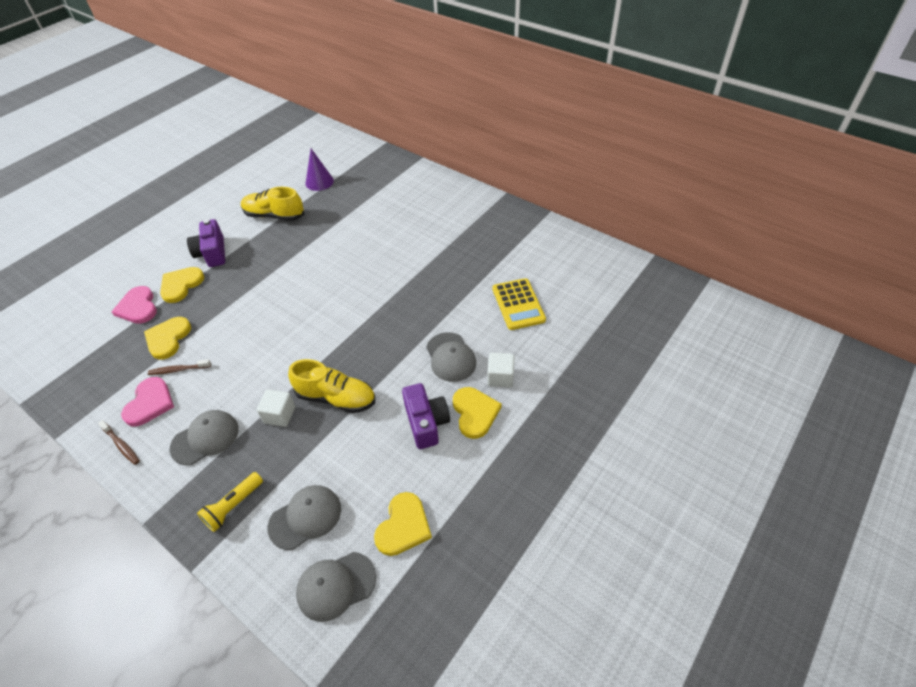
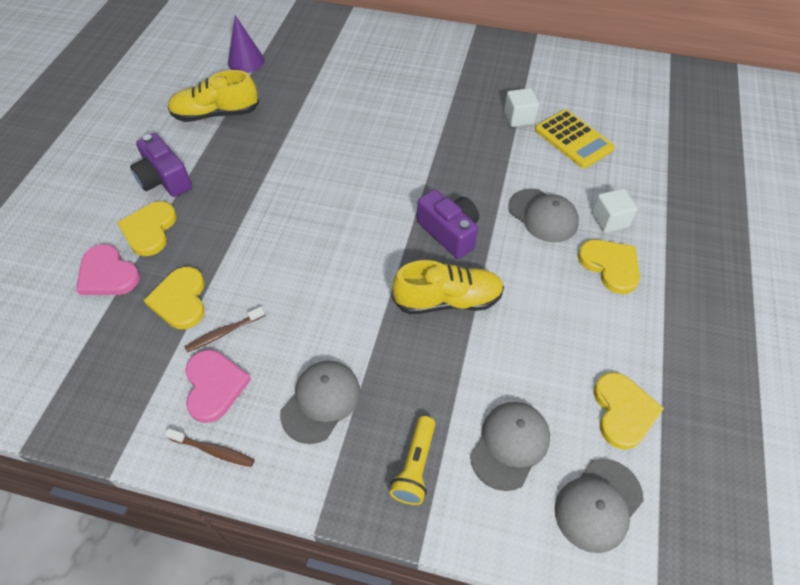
camera: 25 degrees left, 5 degrees up
(279, 415) = (394, 342): white cube -> white cube (519, 118)
(426, 423) = (567, 293): purple camera -> purple camera (449, 232)

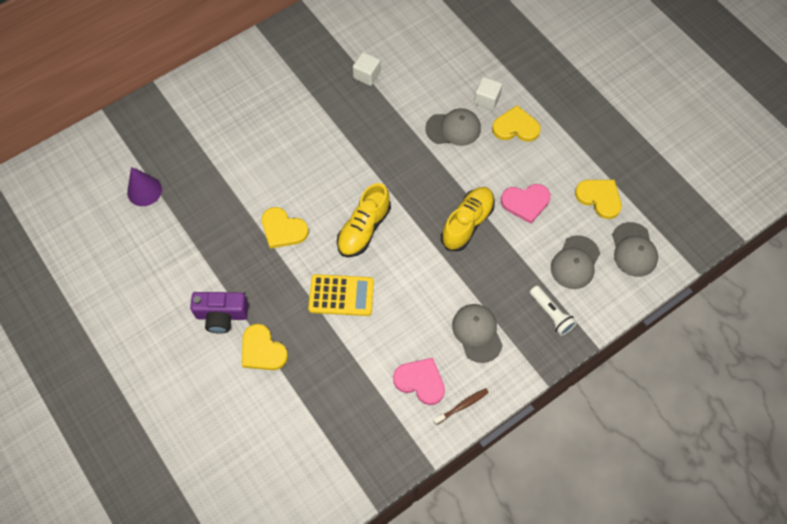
camera: 50 degrees left, 10 degrees up
(107, 274) = (279, 396): pink heart -> pink heart (525, 202)
(180, 300) = (340, 364): yellow heart -> yellow heart (283, 229)
(216, 114) = (185, 245): yellow shoe -> yellow shoe (364, 229)
(223, 333) = (387, 354): brown toothbrush -> none
(415, 466) = (551, 314): yellow flashlight -> white flashlight
(449, 232) = (421, 185): purple camera -> none
(510, 445) = (575, 262): grey cap -> grey cap turned 135 degrees counterclockwise
(573, 139) = (412, 63): yellow calculator -> yellow calculator (341, 295)

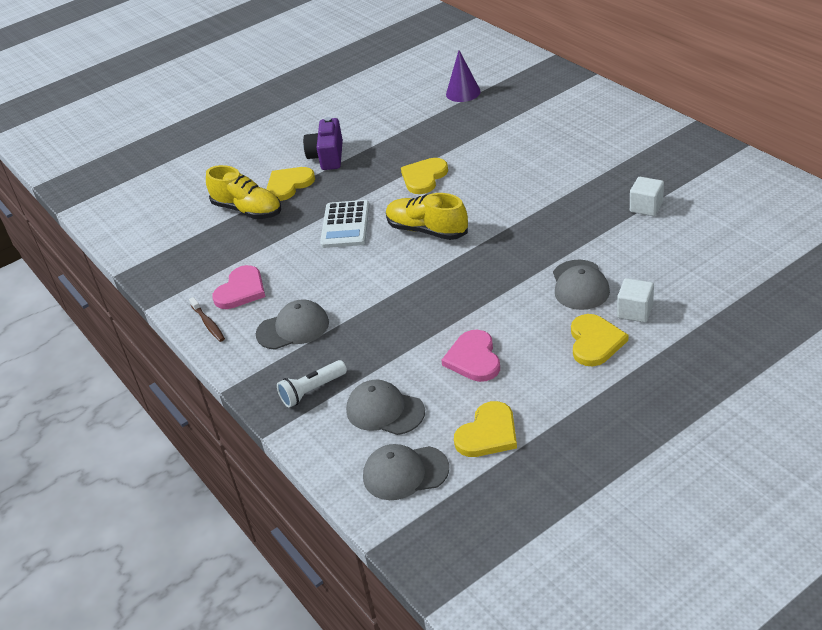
camera: 95 degrees right, 25 degrees down
(341, 295) = (345, 225): yellow calculator -> white calculator
(467, 223) = (439, 309): yellow shoe -> yellow shoe (247, 210)

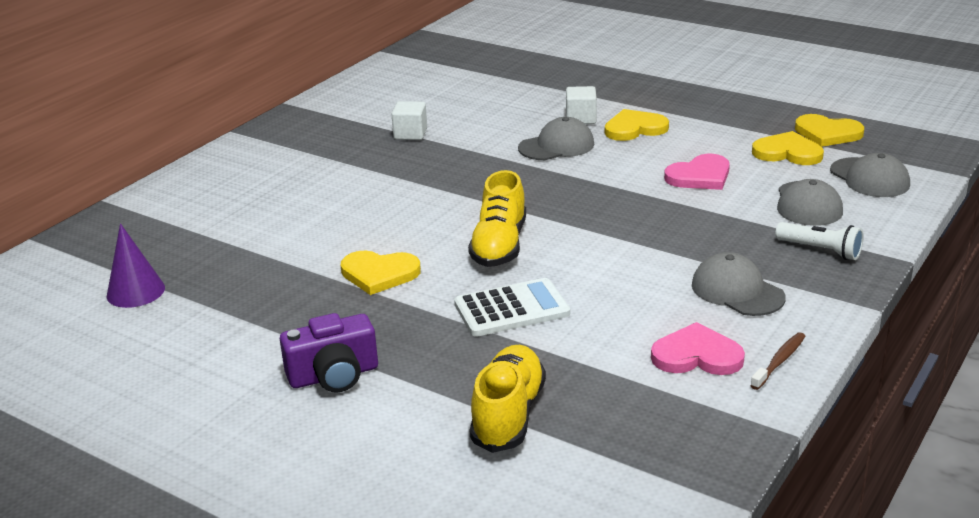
camera: 115 degrees left, 10 degrees down
(289, 185) = (425, 392): yellow heart -> yellow heart (827, 133)

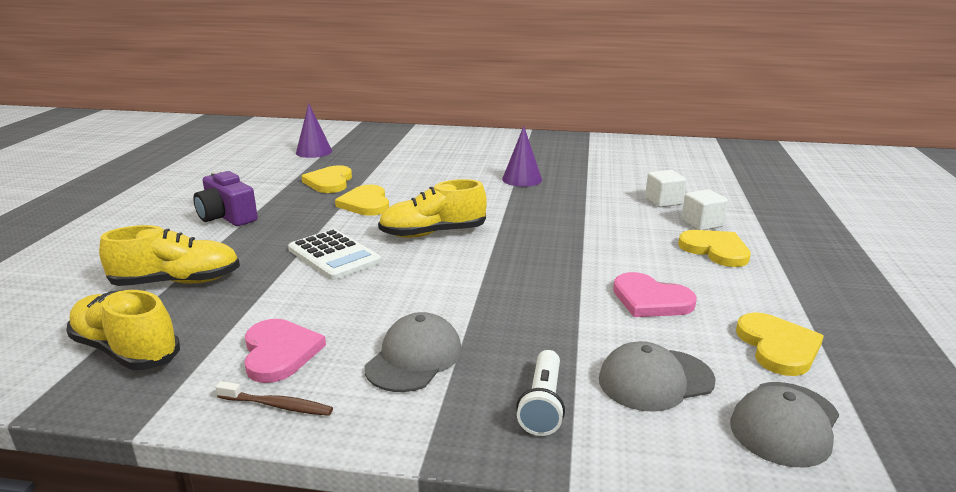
camera: 65 degrees right, 5 degrees down
(395, 171) = (522, 179): none -> purple cone
(410, 134) = (588, 172): white cube -> white cube (663, 201)
(556, 146) = (632, 223): grey cap -> none
(649, 445) = (126, 350): none -> yellow shoe
(827, 133) = (877, 370): yellow heart -> yellow heart (329, 182)

